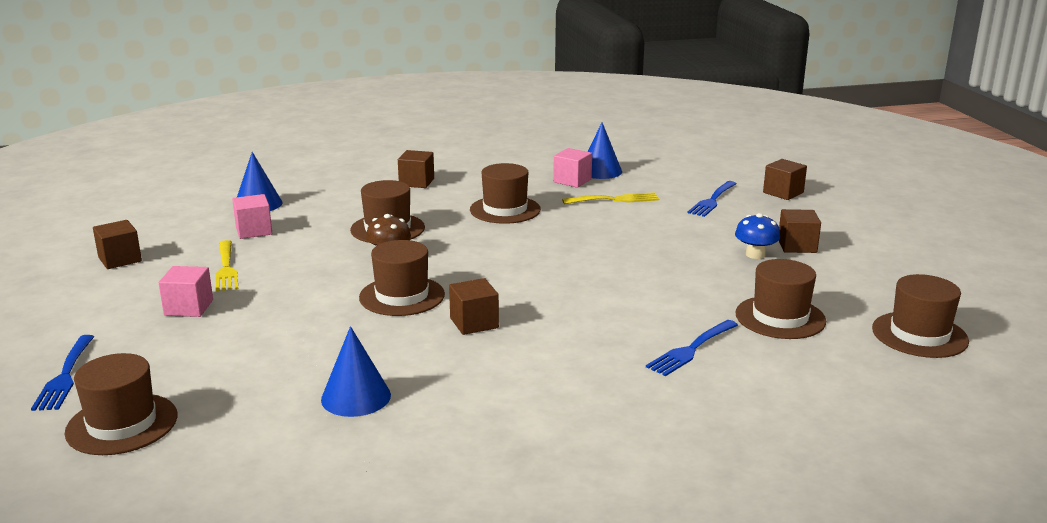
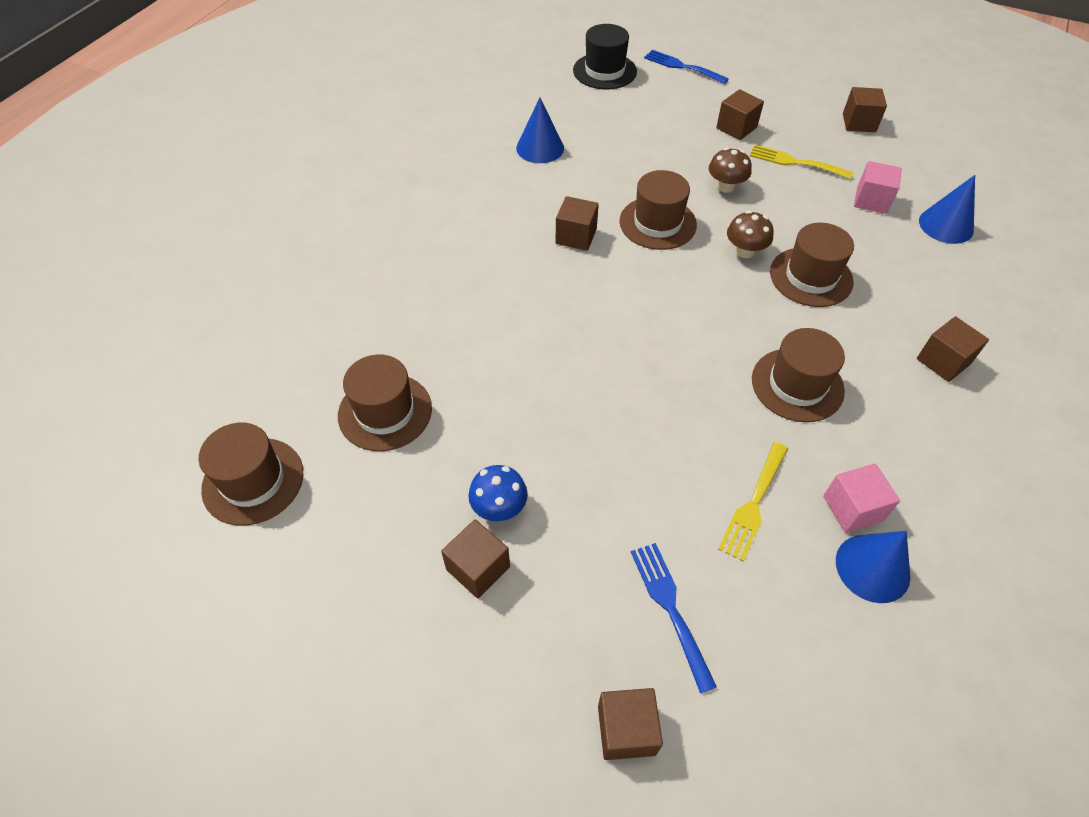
camera: 130 degrees right, 30 degrees up
(122, 424) = (604, 71): brown hat -> black hat
(189, 308) = (736, 128): pink cube -> brown cube
(305, 285) = (725, 186): none -> brown mushroom
(691, 350) = (412, 319): blue fork -> none

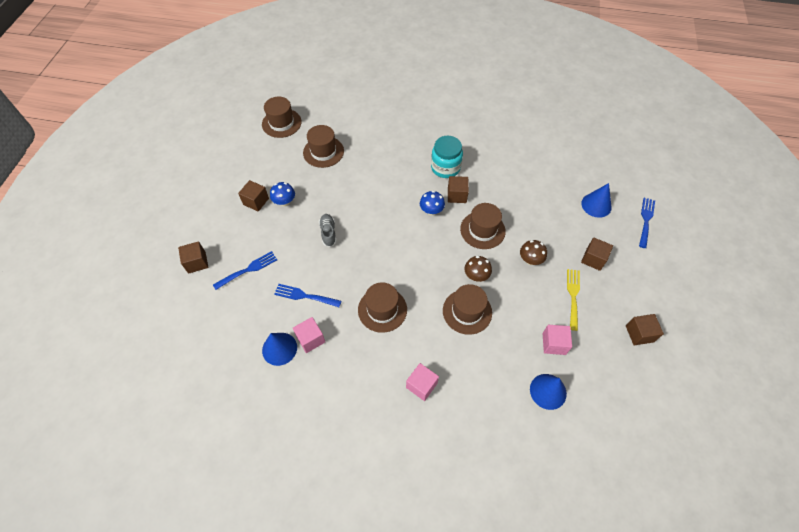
camera: 75 degrees right, 5 degrees up
(509, 236) = (445, 168): none -> turquoise jar
(540, 148) = (523, 165): blue cone -> blue cone (596, 205)
(599, 275) = (431, 210): none -> blue mushroom
(604, 71) = (615, 180): black hat -> none
(608, 438) = (328, 233): none -> grey shoe
(753, 504) = (304, 296): yellow fork -> blue fork
(943, 361) = (421, 385): brown cube -> pink cube

